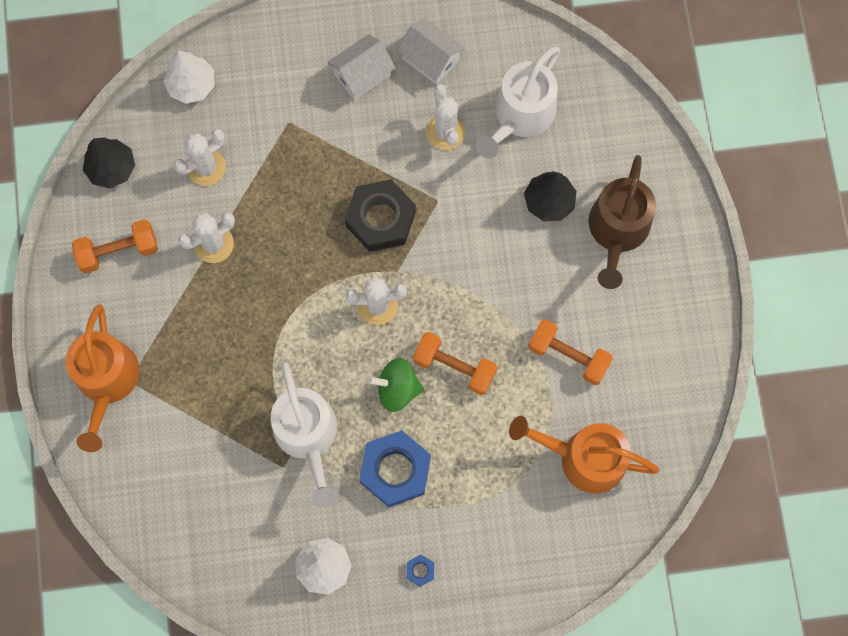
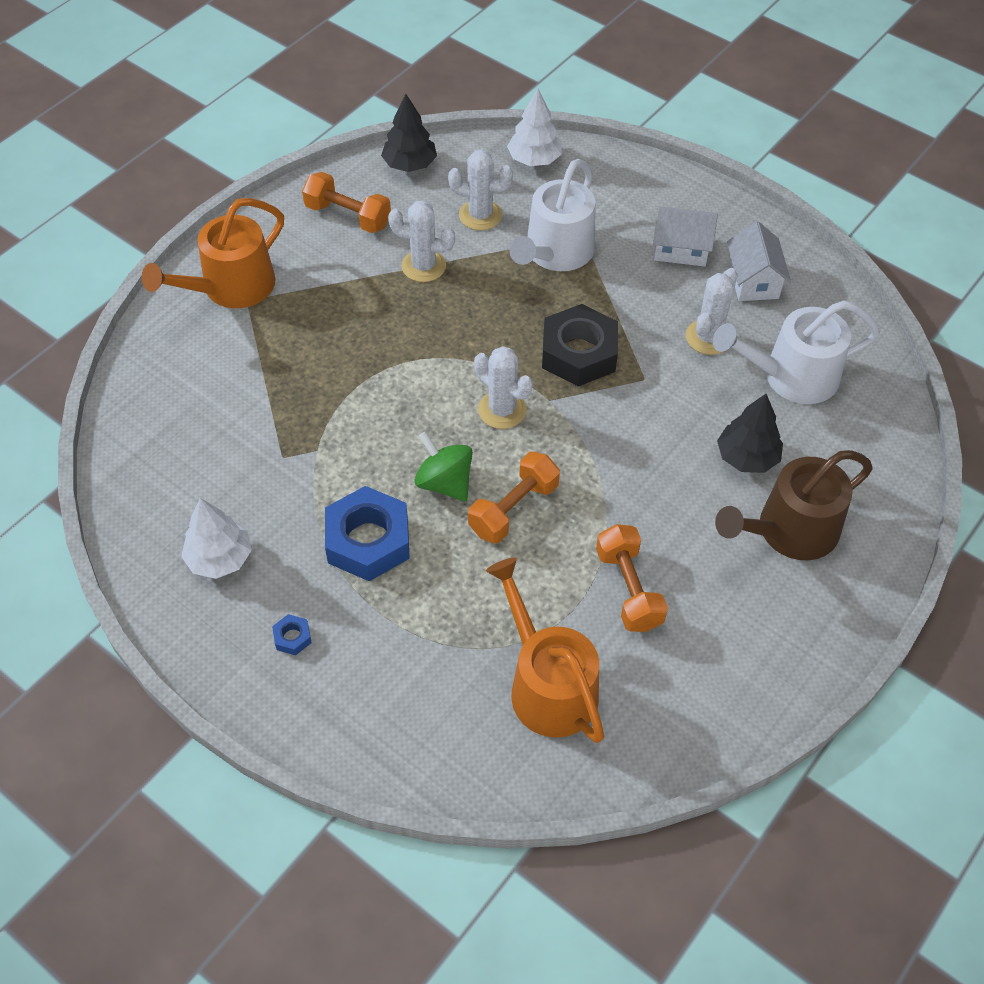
camera: 45 degrees right, 20 degrees down
(307, 435) = (330, 452): white watering can -> white watering can (556, 252)
(454, 367) = (513, 509): orange dumbbell -> orange dumbbell turned 60 degrees clockwise

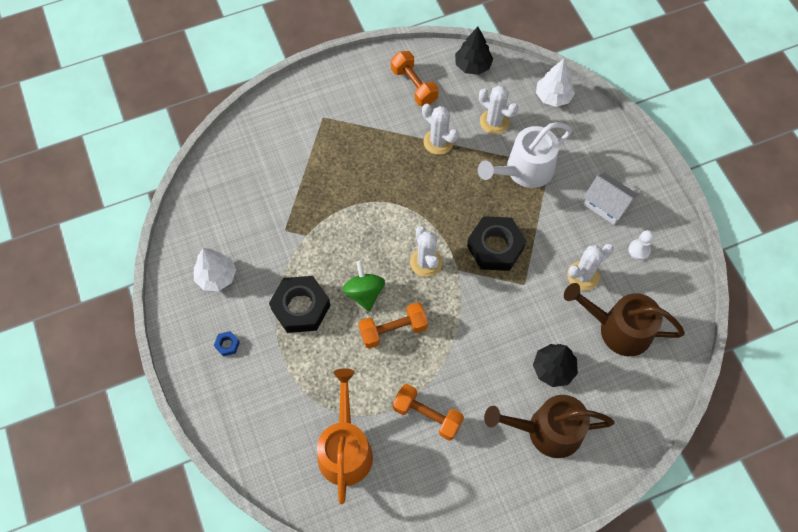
camera: 30 degrees right, 10 degrees up
(231, 287) = (319, 104): orange watering can -> none
(368, 541) = (301, 307): blue nut -> black nut
(628, 589) = (427, 416): orange dumbbell -> orange dumbbell turned 75 degrees counterclockwise
(753, 280) = (639, 250): white house -> white pawn
(792, 376) = (618, 329): white watering can -> brown watering can

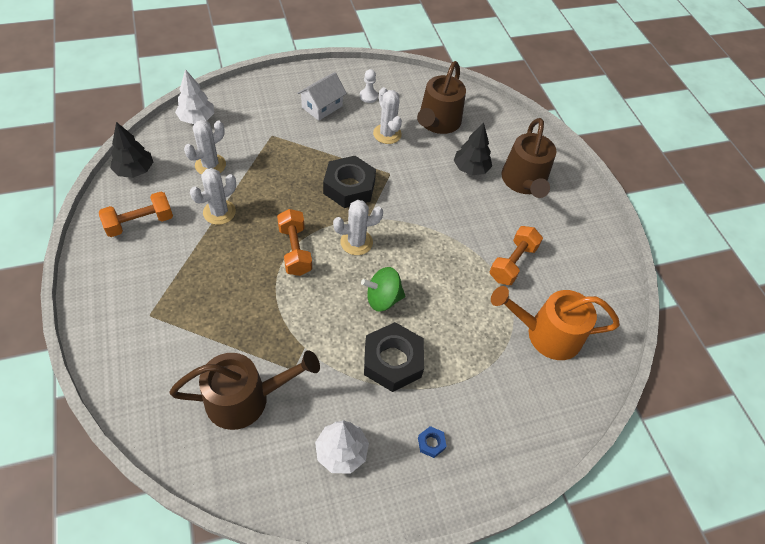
camera: 90 degrees left, 10 degrees down
(256, 200) = (245, 398): none -> brown watering can
(393, 330) = (426, 279): orange dumbbell -> orange dumbbell (295, 250)
(525, 170) = (272, 152): white watering can -> none

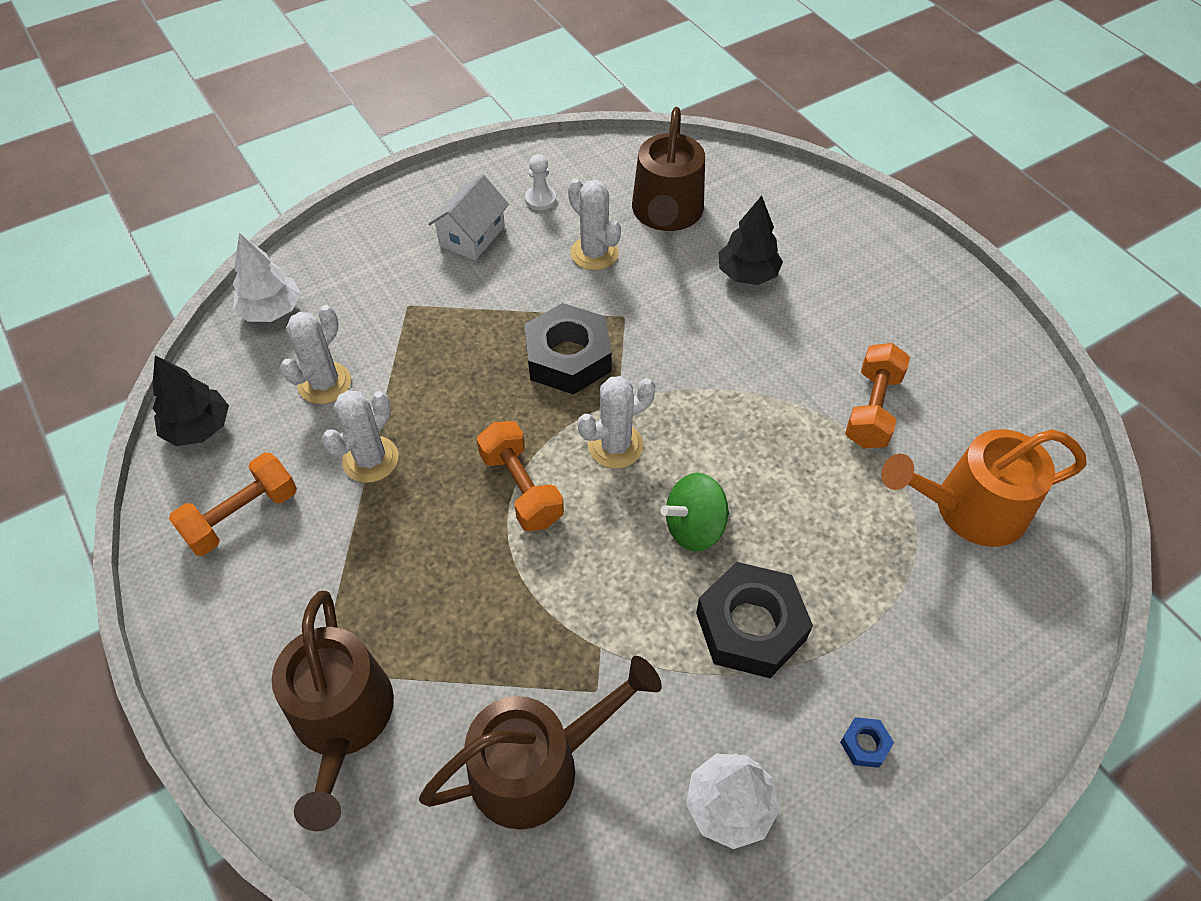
camera: 10 degrees left, 0 degrees up
(524, 182) = (837, 273): brown watering can -> brown watering can (343, 720)

